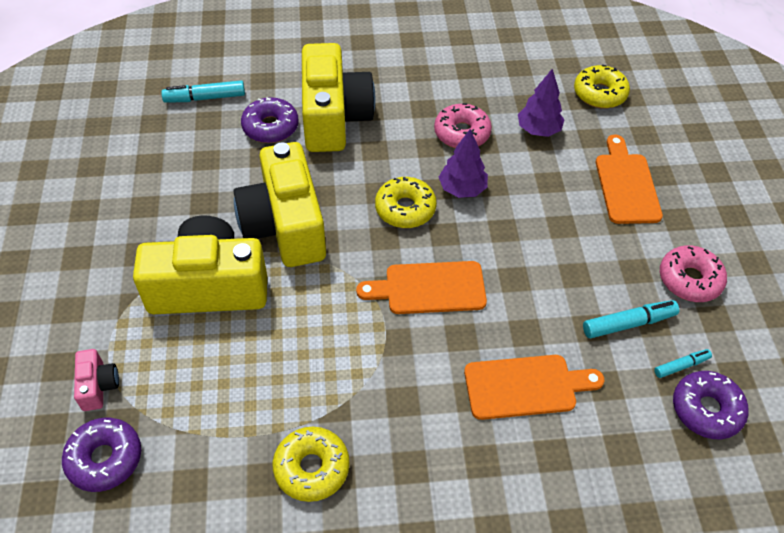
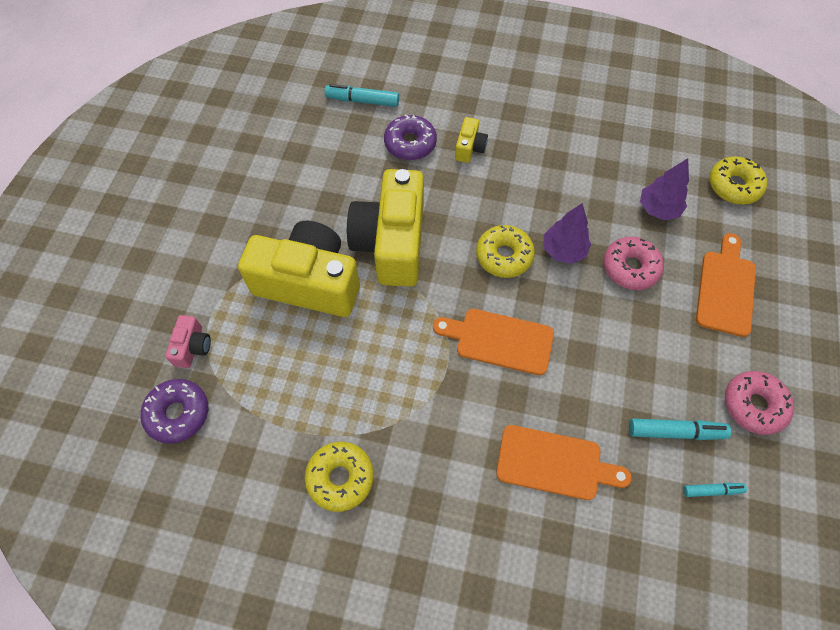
camera: 20 degrees right, 10 degrees up
(334, 117) = (469, 148): yellow camera -> yellow camera, size x0.42
(462, 133) = (583, 194): pink donut -> pink donut (630, 268)
(706, 409) = (720, 542): purple donut -> none

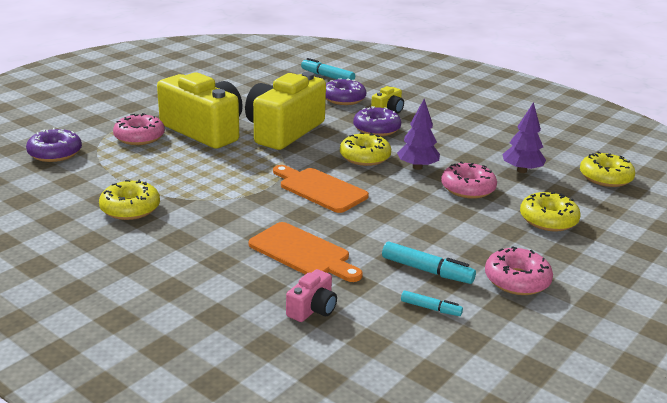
camera: 25 degrees right, 35 degrees down
(192, 347) = (96, 133): pink camera -> pink camera (312, 309)
(247, 332) = (139, 137): none -> pink donut
(481, 193) = (376, 129): none -> purple donut
(726, 289) = (548, 220): orange cutting board -> yellow donut

